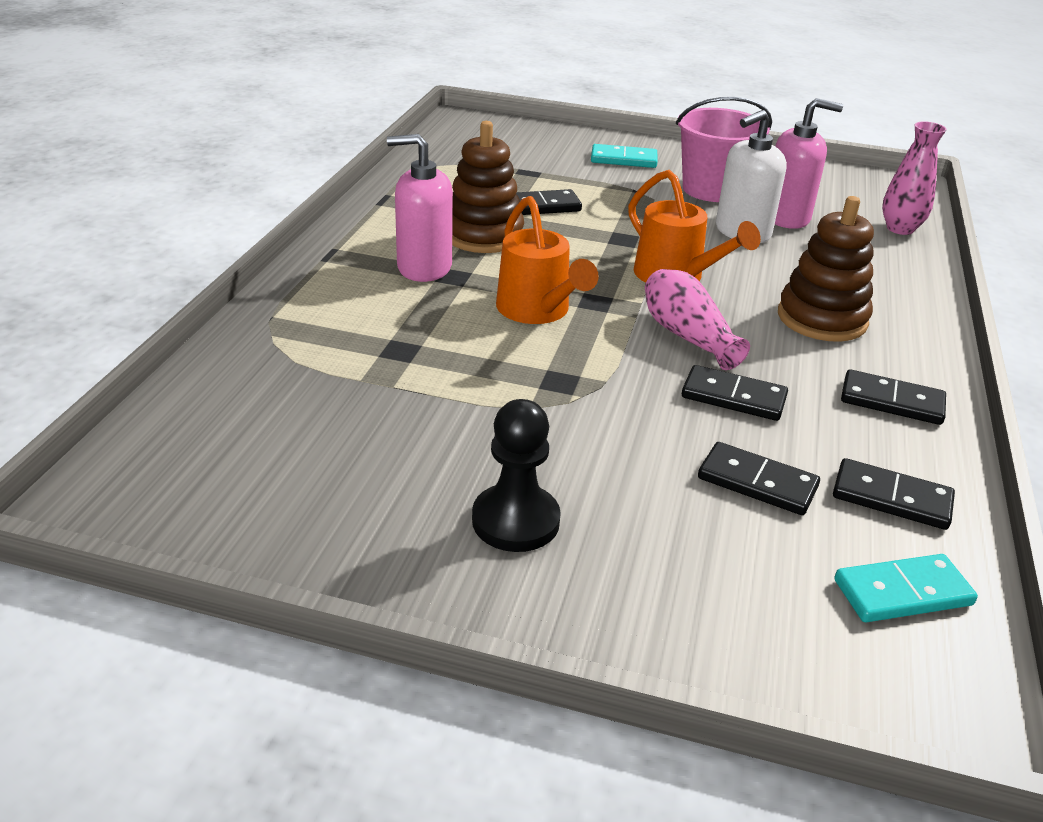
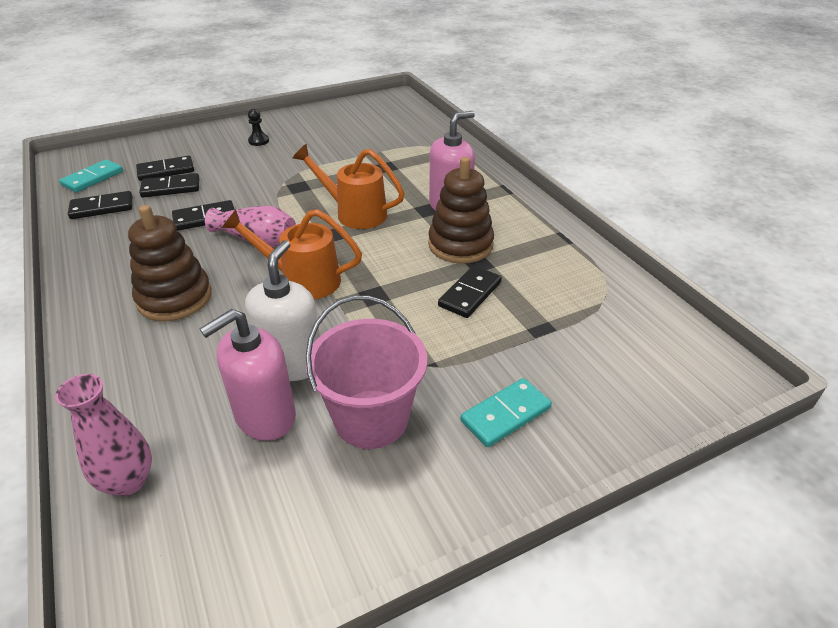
camera: 140 degrees right, 5 degrees up
(515, 521) = (258, 141): black pawn -> black pawn, size x0.56
(891, 401) = (109, 257): black domino -> black domino (166, 171)

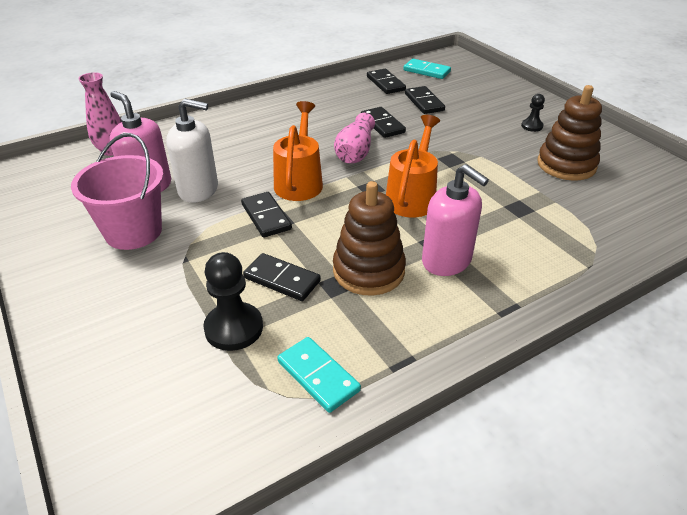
camera: 85 degrees right, 0 degrees up
(166, 171) = (451, 95): black domino -> black domino (266, 217)
(175, 298) = (275, 132): brown stacking toy -> brown stacking toy (566, 165)
(505, 414) = (117, 303): turquoise domino -> turquoise domino (318, 376)
(536, 323) = (234, 328): none -> black pawn

